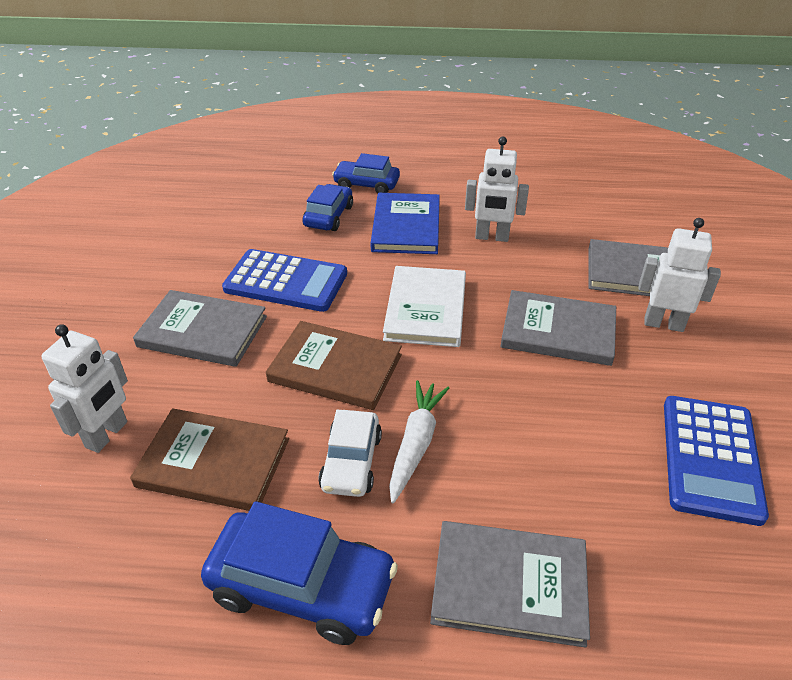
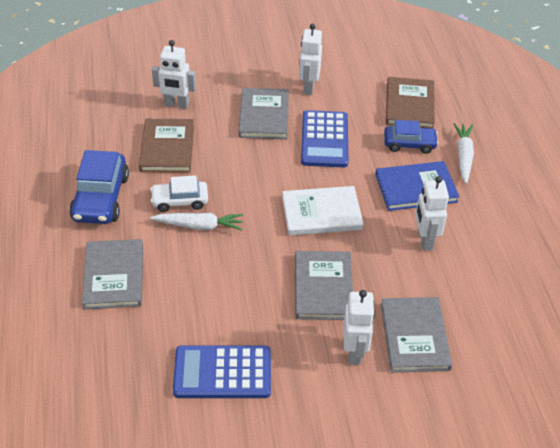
camera: 75 degrees right, 5 degrees up
(169, 277) = (308, 87): none -> white robot
(335, 368) = (250, 180): brown book -> brown book (409, 105)
(366, 184) = (463, 156): blue car -> white carrot

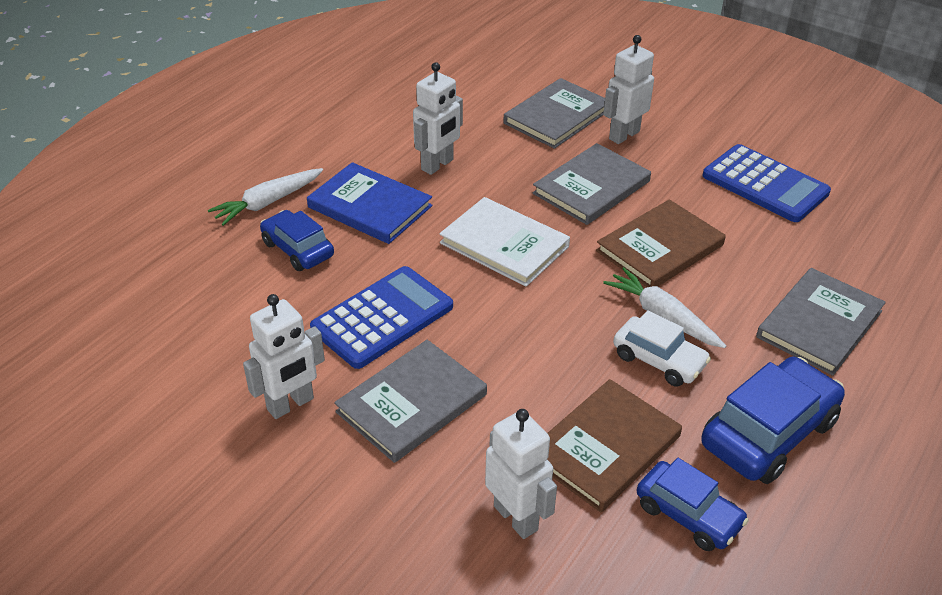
camera: 135 degrees left, 5 degrees down
(111, 144) = (688, 515): none -> blue car
(409, 105) = (215, 290): brown book -> brown book (660, 248)

